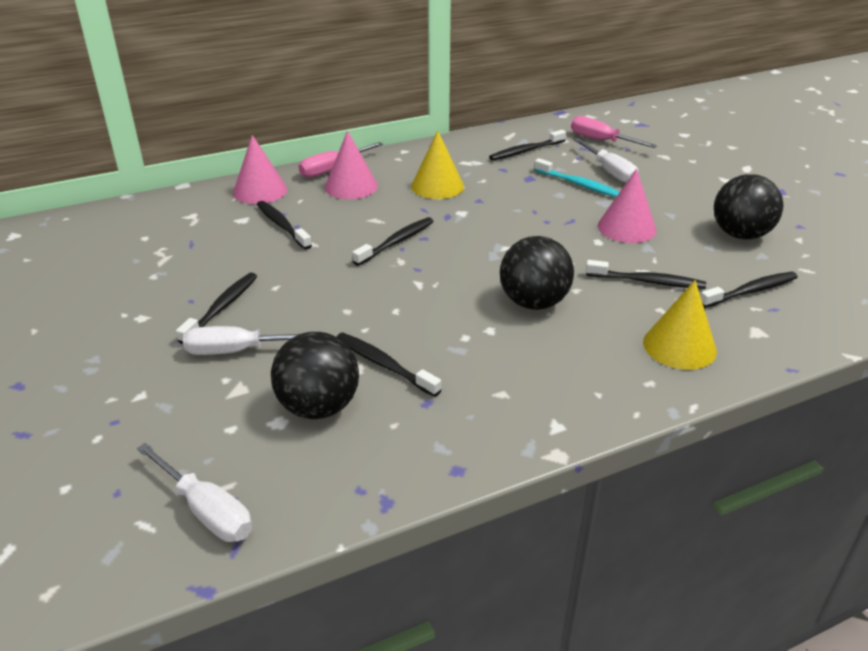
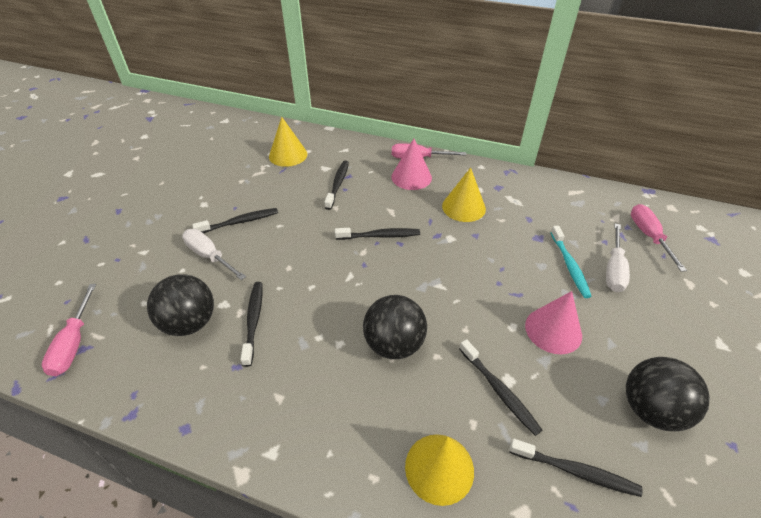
camera: 45 degrees right, 10 degrees up
(173, 228) = (288, 155): none -> yellow cone
(206, 510) = (74, 343): white screwdriver -> pink screwdriver
(260, 191) = (359, 153): pink cone -> none
(526, 151) = (569, 212): black toothbrush -> none

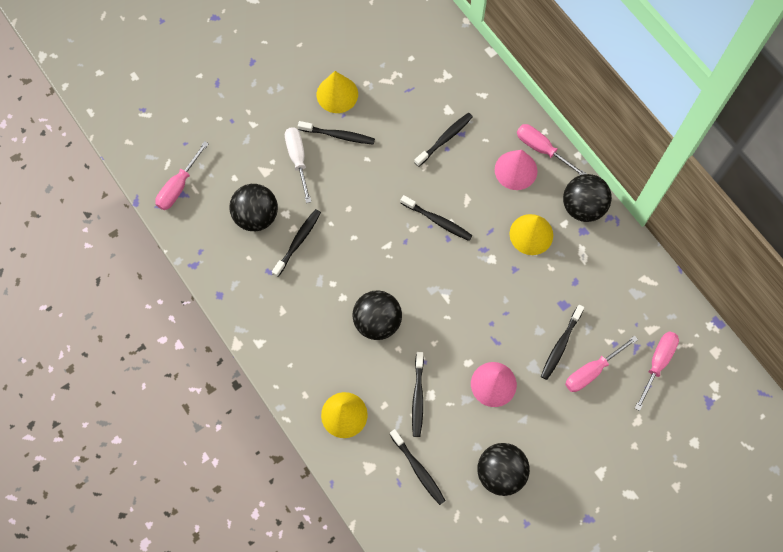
camera: 35 degrees right, 25 degrees up
(288, 155) = (426, 71): yellow cone -> yellow cone (337, 94)
(482, 174) = (583, 207): none -> black ball
(569, 265) = (561, 345): turquoise toothbrush -> black toothbrush
(613, 269) = (592, 371): white screwdriver -> pink screwdriver

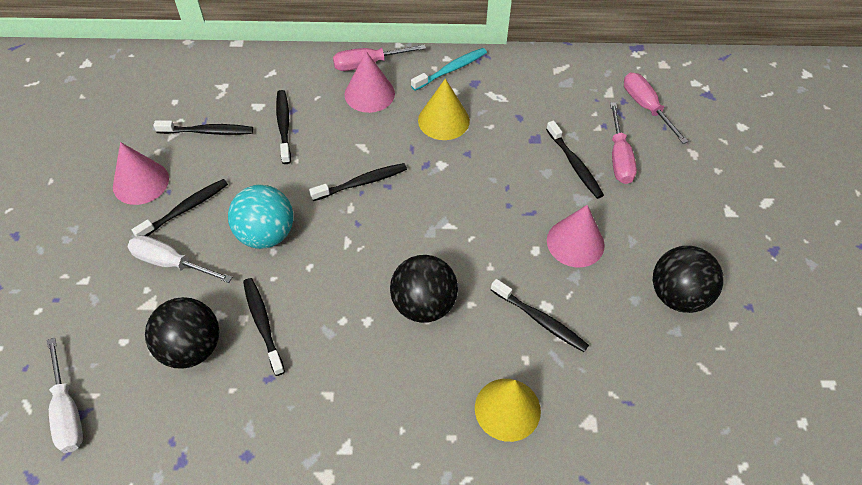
camera: 55 degrees left, 15 degrees down
(179, 186) = (68, 411): pink screwdriver -> white screwdriver
(337, 94) = (141, 182): yellow cone -> pink cone
(357, 195) = (266, 234): none -> turquoise ball
(418, 469) = (625, 372): black toothbrush -> black toothbrush (208, 131)
(583, 207) = (451, 69): black ball -> turquoise toothbrush

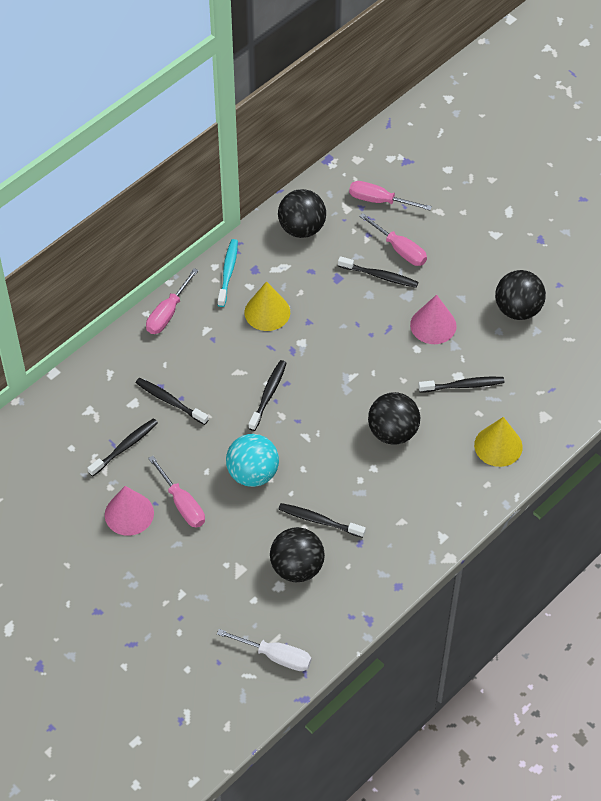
camera: 45 degrees left, 0 degrees up
(171, 263) = (219, 538): white screwdriver -> none
(185, 209) = (182, 503): black toothbrush -> pink screwdriver
(369, 93) = (196, 333): pink cone -> none
(551, 81) = (302, 228): none -> black ball

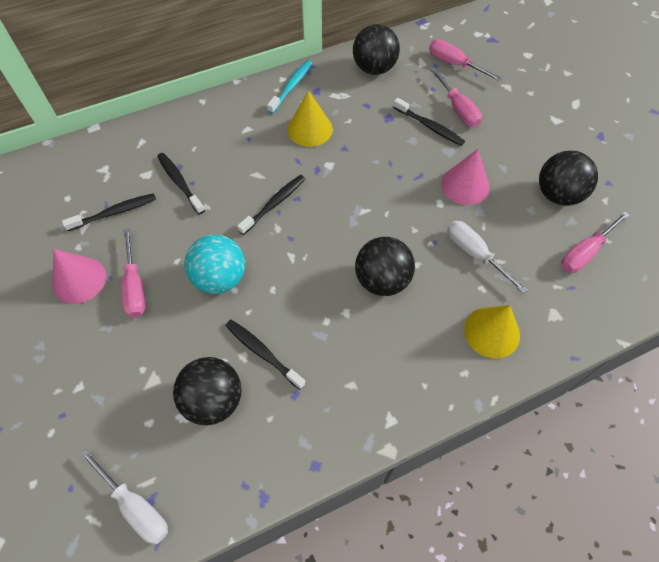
camera: 20 degrees right, 5 degrees up
(168, 313) = (221, 105): pink screwdriver -> pink screwdriver (585, 252)
(463, 385) = (475, 254): black toothbrush -> white screwdriver

